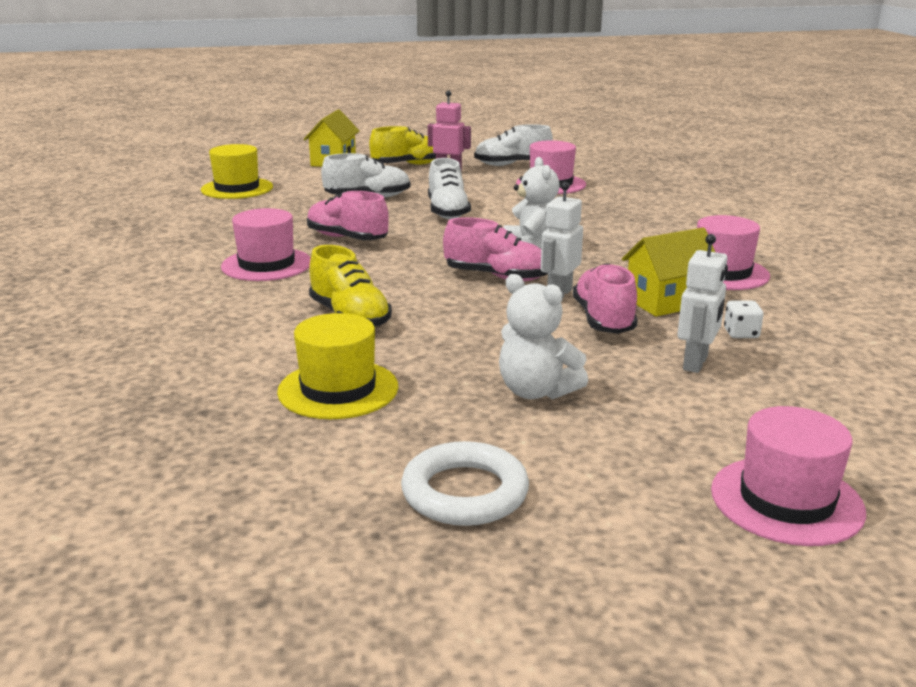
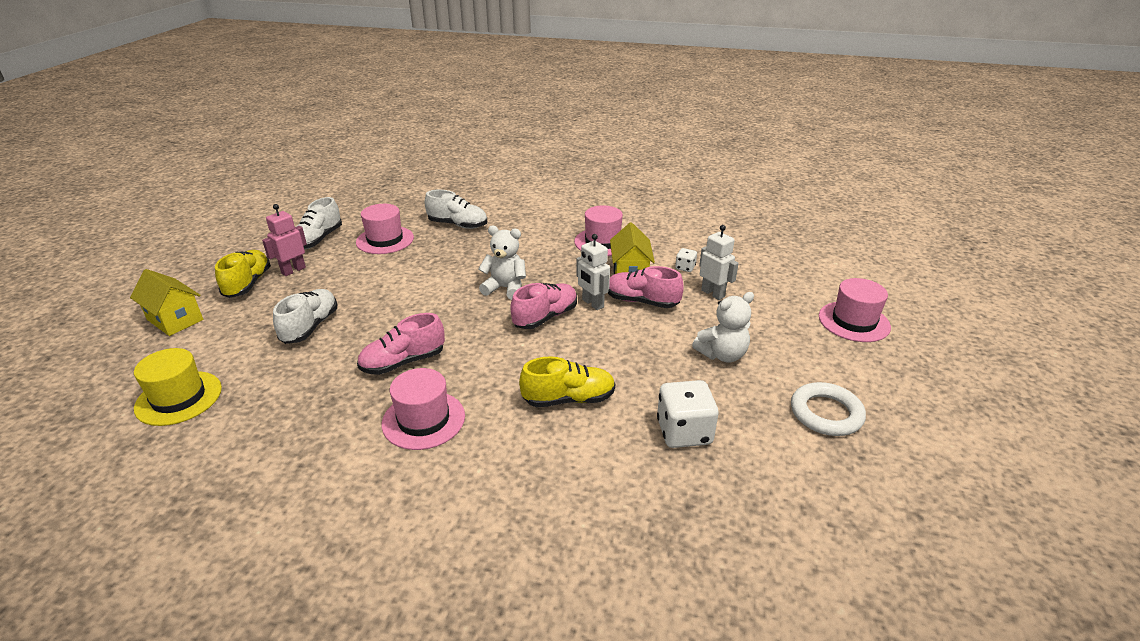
camera: 65 degrees left, 10 degrees up
(338, 389) = (684, 432): yellow hat -> white dice
(447, 212) = (394, 299): white shoe -> white shoe (458, 225)

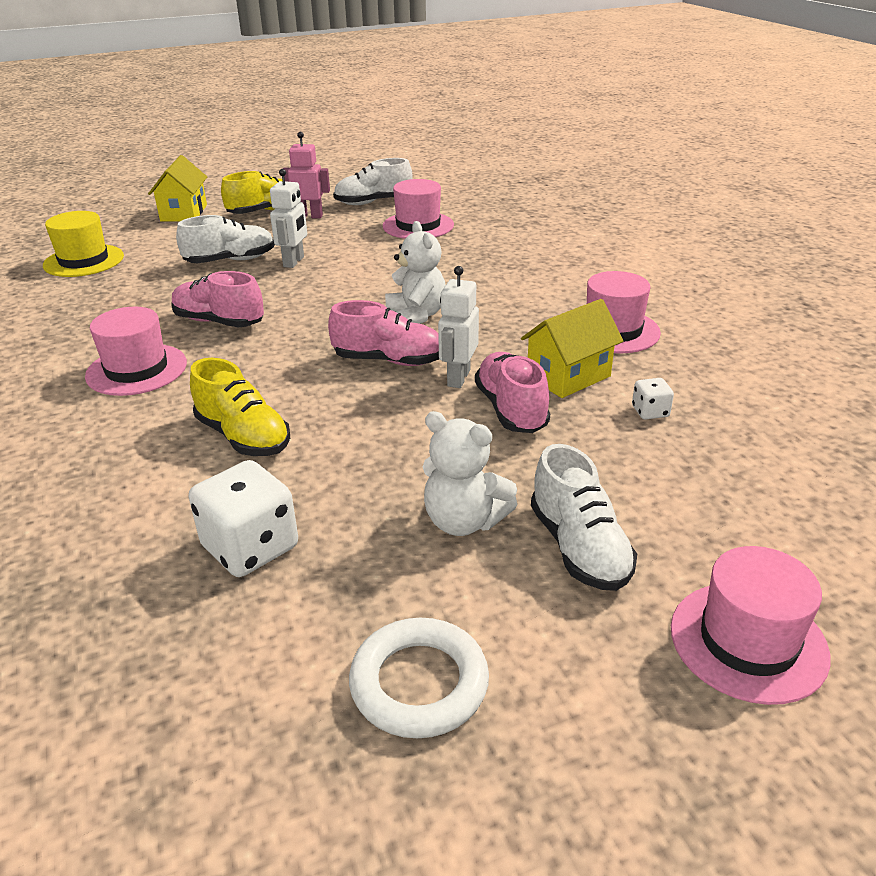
camera: 55 degrees right, 0 degrees up
(458, 225) = (505, 242): white shoe -> white shoe (579, 547)
(713, 293) = (616, 459): white robot -> white robot (294, 262)

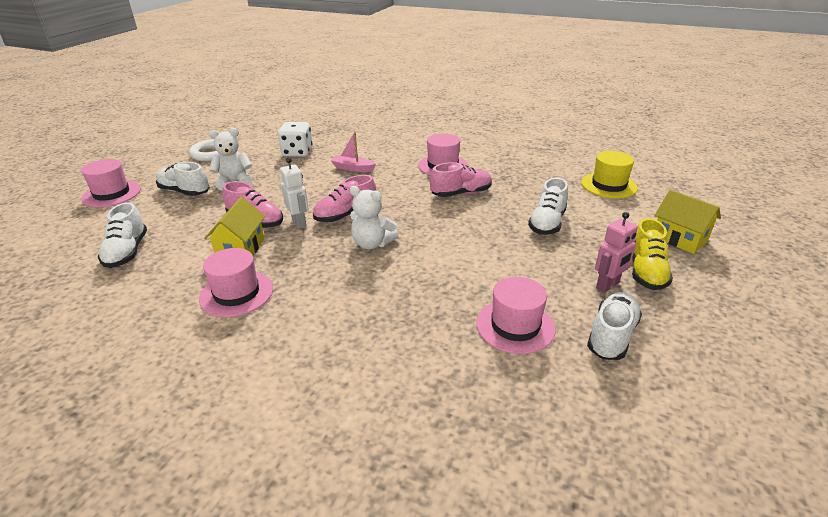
camera: 135 degrees right, 0 degrees up
(243, 437) = (353, 168): yellow shoe -> pink boat
(294, 262) = (513, 241): white robot -> none
(650, 412) = (181, 250): white dice -> none
(734, 446) = (127, 252): none -> white shoe

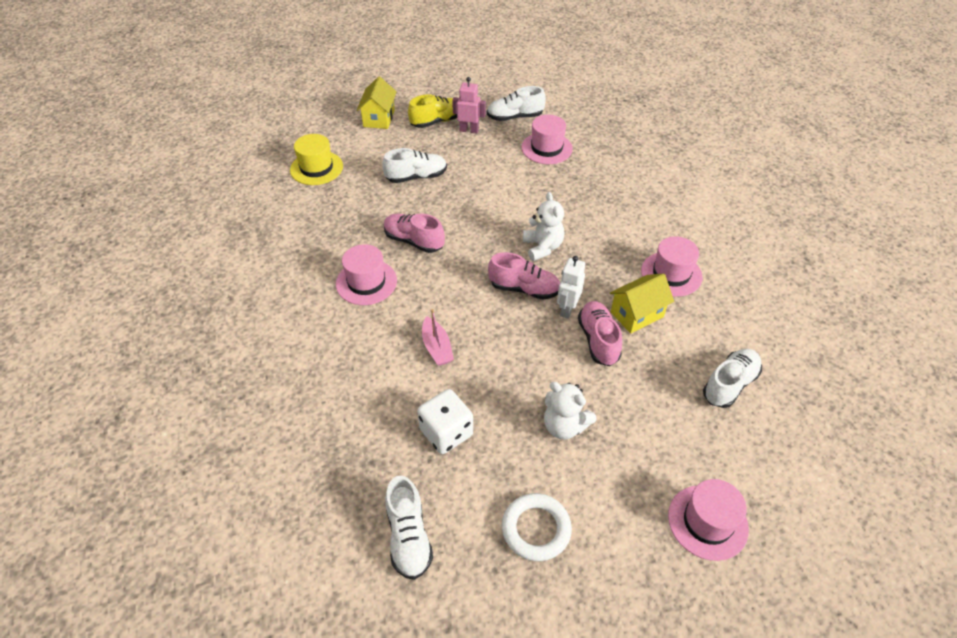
camera: 130 degrees left, 15 degrees up
(184, 192) = (627, 451): white shoe -> white shoe (408, 536)

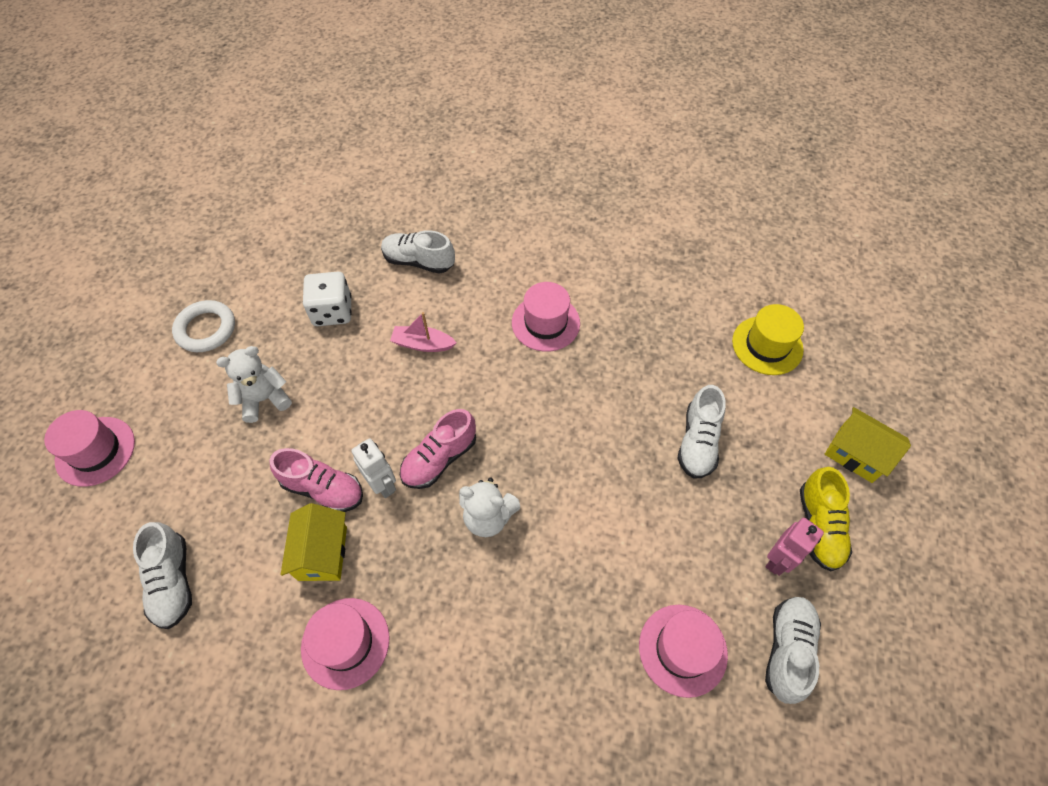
camera: 120 degrees right, 10 degrees up
(408, 536) = (273, 253): white shoe -> white shoe (418, 261)
(414, 241) = (581, 388): pink shoe -> none

